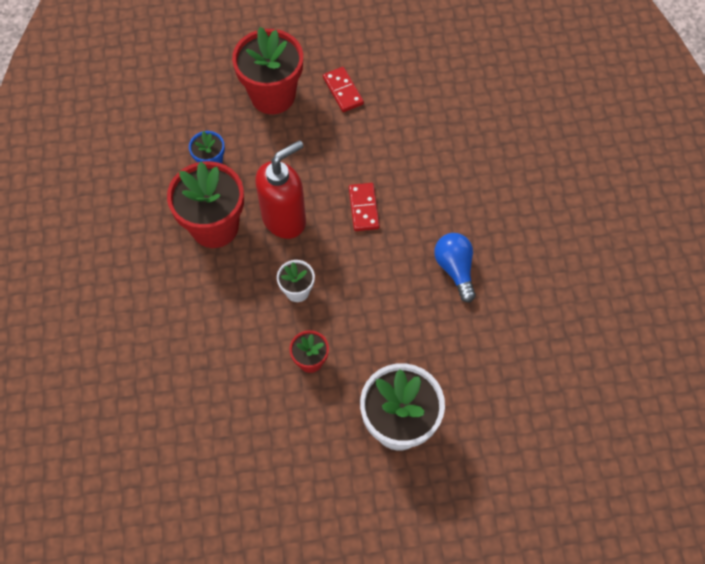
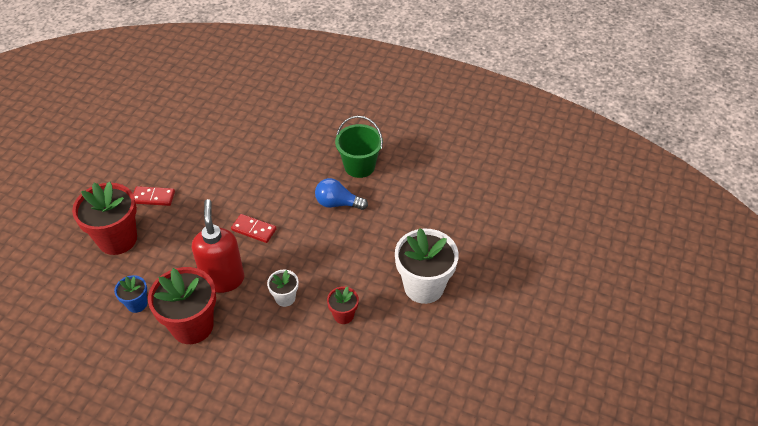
camera: 60 degrees left, 15 degrees down
(526, 260) = (359, 166): none -> green bucket

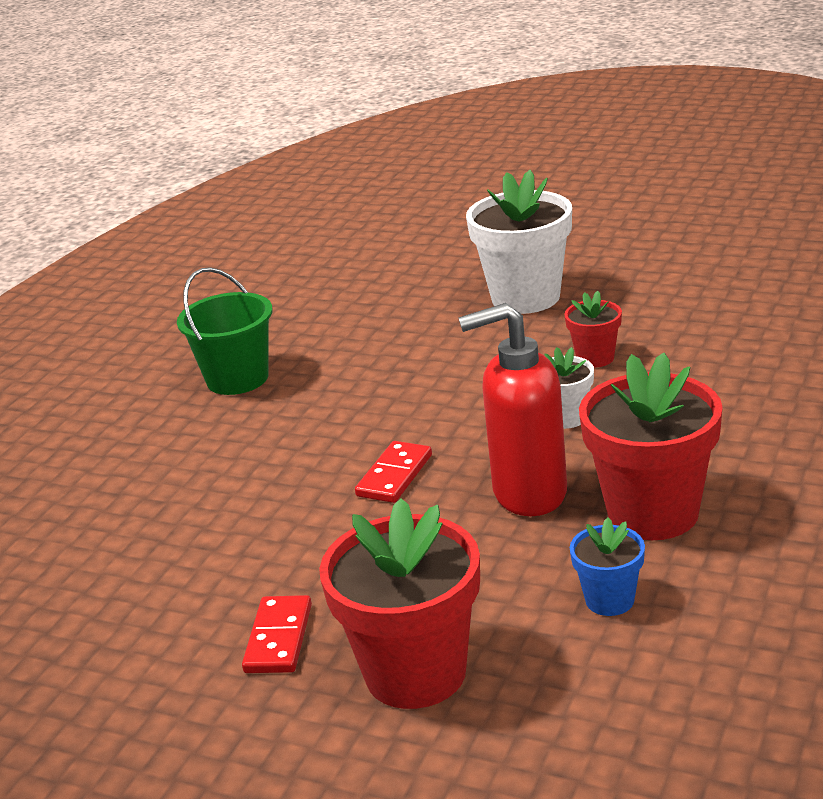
camera: 85 degrees left, 20 degrees down
(337, 203) = (332, 391): blue light bulb -> none

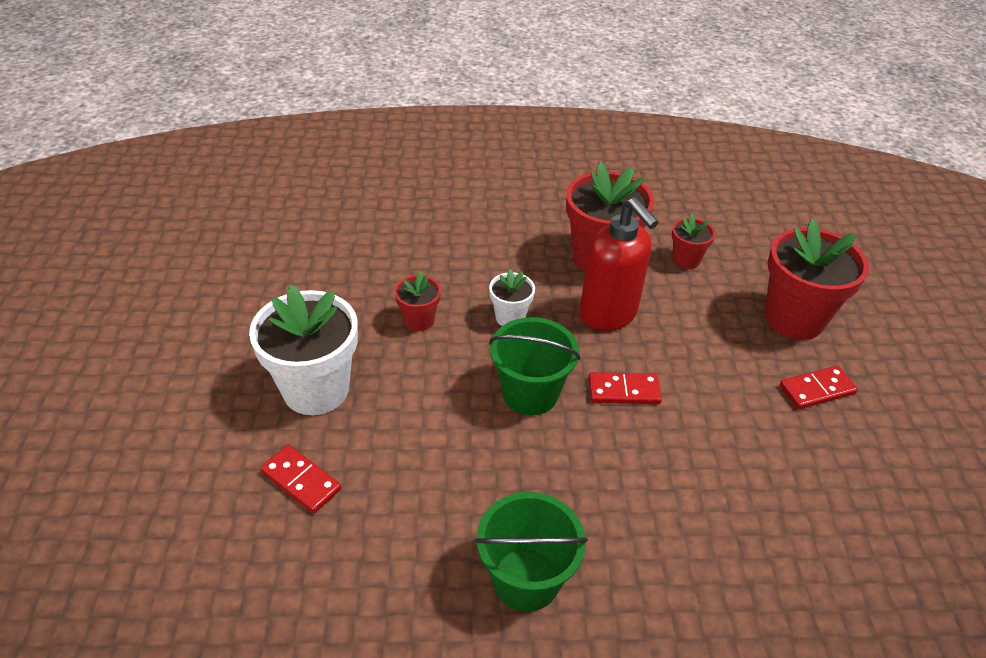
camera: 120 degrees left, 15 degrees up
(421, 289) = (301, 480): none -> red domino
(436, 412) = (530, 393): none -> green bucket
(609, 600) = (686, 260): blue flower pot -> red flower pot

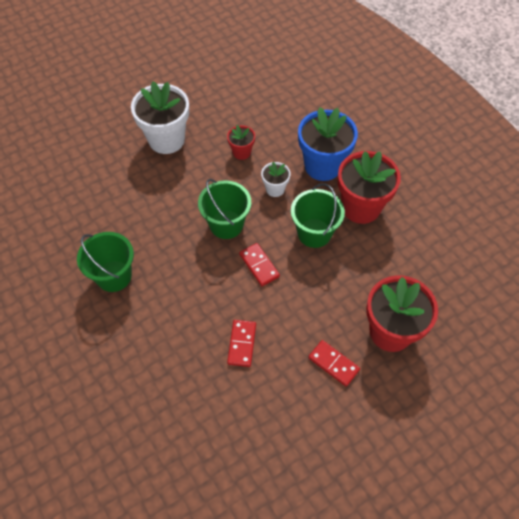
camera: 60 degrees right, 15 degrees up
(301, 480) = (113, 166): red domino -> red domino (242, 344)
(510, 259) = (323, 166): none -> blue flower pot
(608, 315) = (314, 233): red soap dispenser -> green bucket
(686, 260) = (398, 252): red flower pot -> none

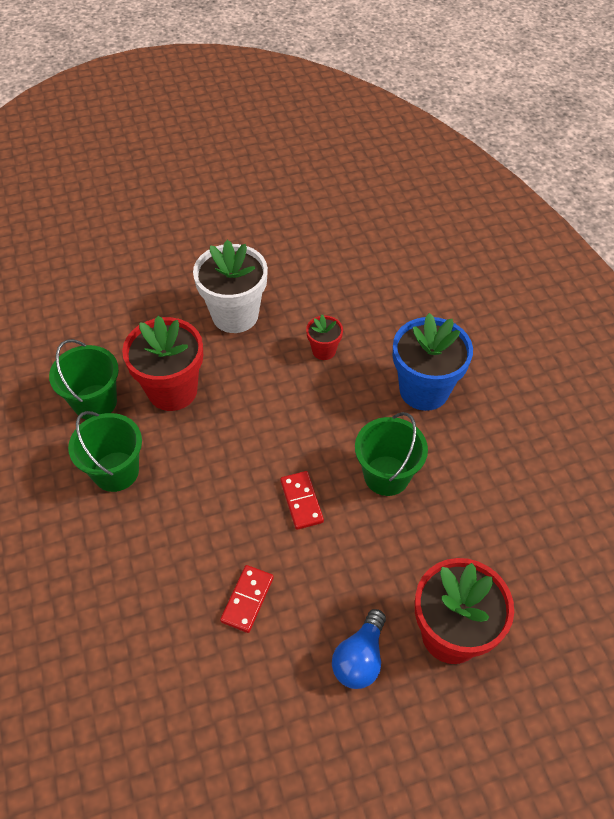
camera: 15 degrees right, 5 degrees down
(226, 224) = (276, 438): green bucket -> green bucket (95, 402)
(275, 189) = (352, 406): white flower pot -> none
(333, 364) = (360, 658): red domino -> blue light bulb
(361, 207) = (459, 456): red flower pot -> red flower pot (172, 390)

